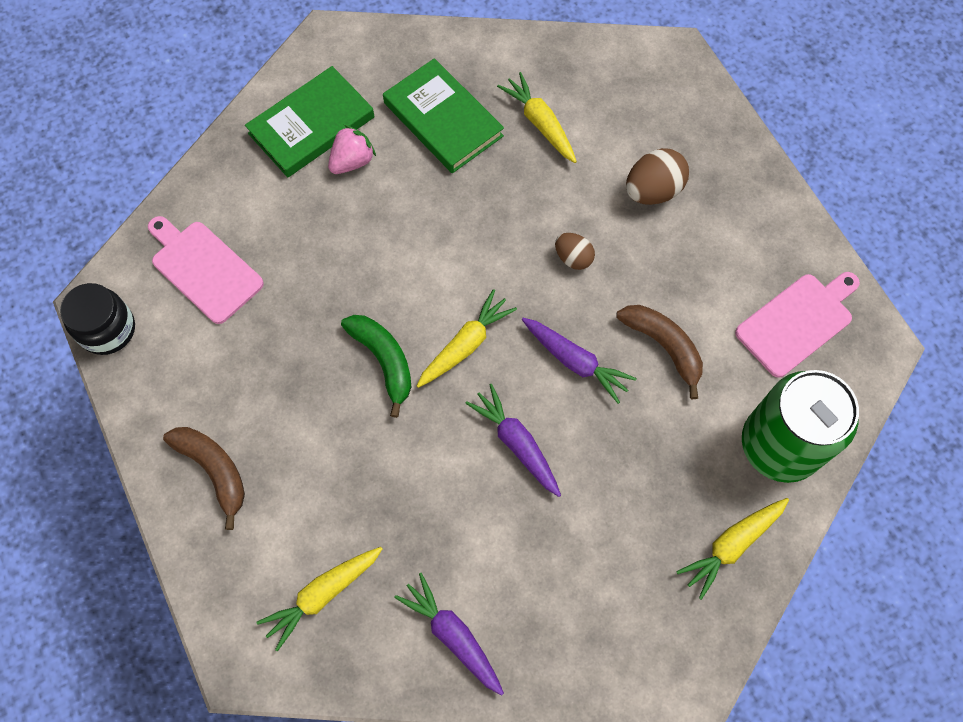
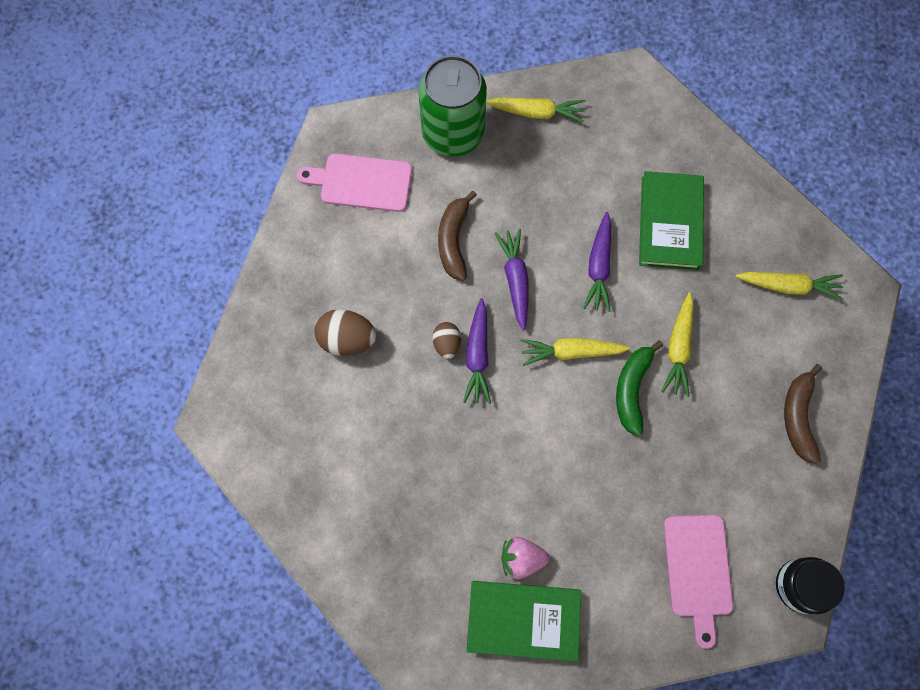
camera: 135 degrees left, 5 degrees up
(443, 119) = (426, 530): green book -> green book (670, 223)
(452, 635) = (732, 203): purple carrot -> purple carrot (477, 356)
(540, 123) = (364, 460): yellow carrot -> yellow carrot (678, 348)

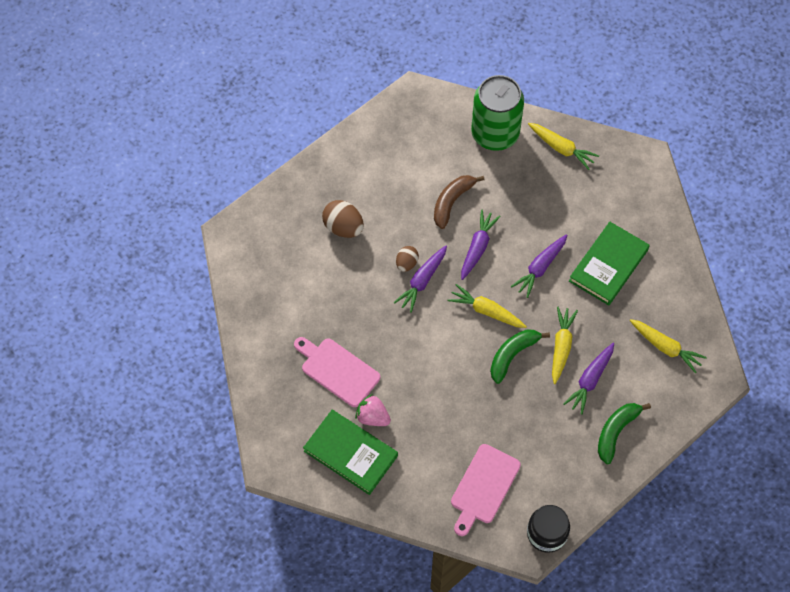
camera: 30 degrees right, 10 degrees down
(361, 182) = (413, 135): pink cutting board -> pink cutting board (337, 370)
(678, 348) = (561, 346): yellow carrot -> yellow carrot turned 150 degrees clockwise
(733, 371) = (590, 380): none -> purple carrot
(798, 416) = (616, 432): brown banana -> green banana

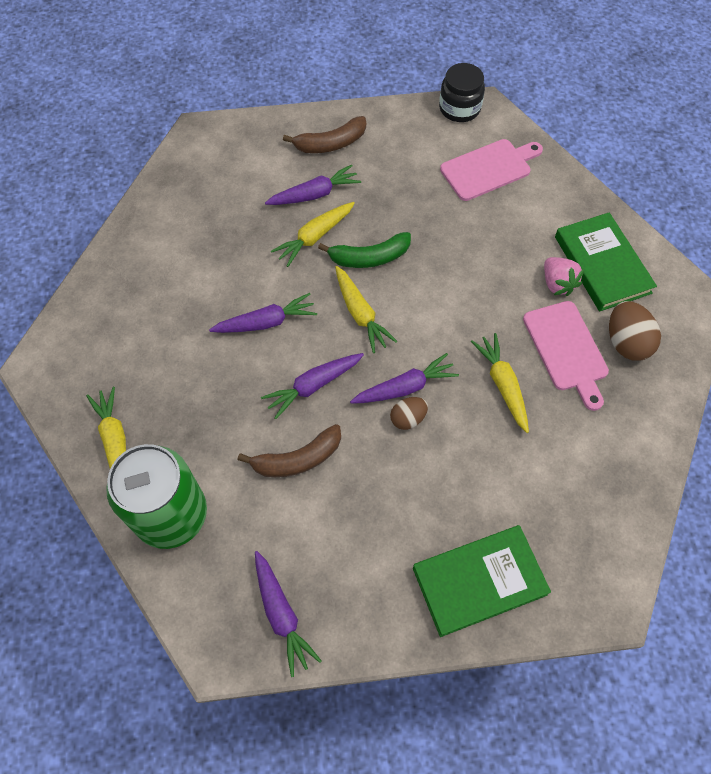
camera: 145 degrees left, 0 degrees up
(343, 227) = (453, 513): brown egg -> brown egg (626, 342)
(397, 126) = (282, 614): none -> purple carrot
(608, 265) = (195, 282): green book -> green book (479, 581)
(616, 432) = (330, 143): green banana -> brown banana
(665, 347) = (218, 180): yellow carrot -> yellow carrot (502, 385)

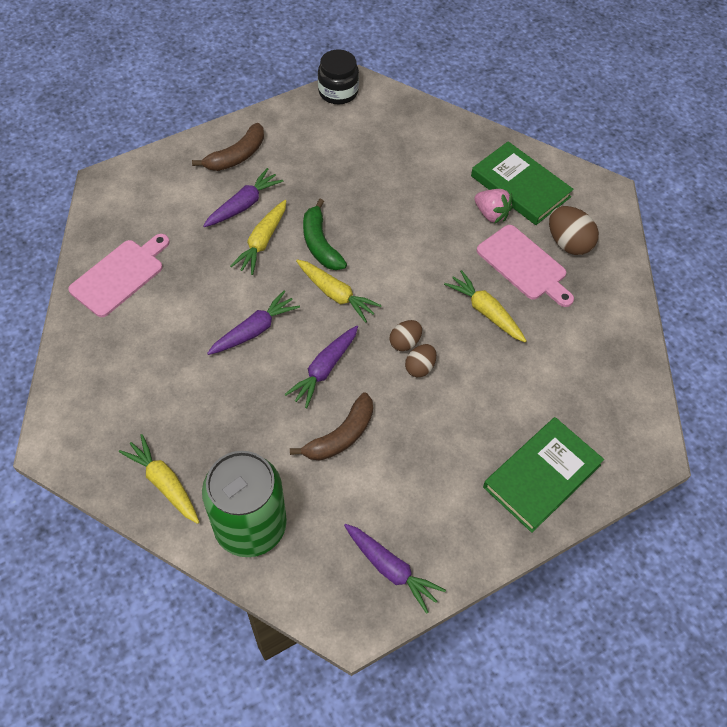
camera: 25 degrees left, 5 degrees down
(369, 257) = (320, 244): green banana -> green banana turned 105 degrees clockwise
(405, 387) = (405, 342): purple carrot -> brown egg
(489, 168) = (388, 136): pink cutting board -> pink cutting board (120, 275)

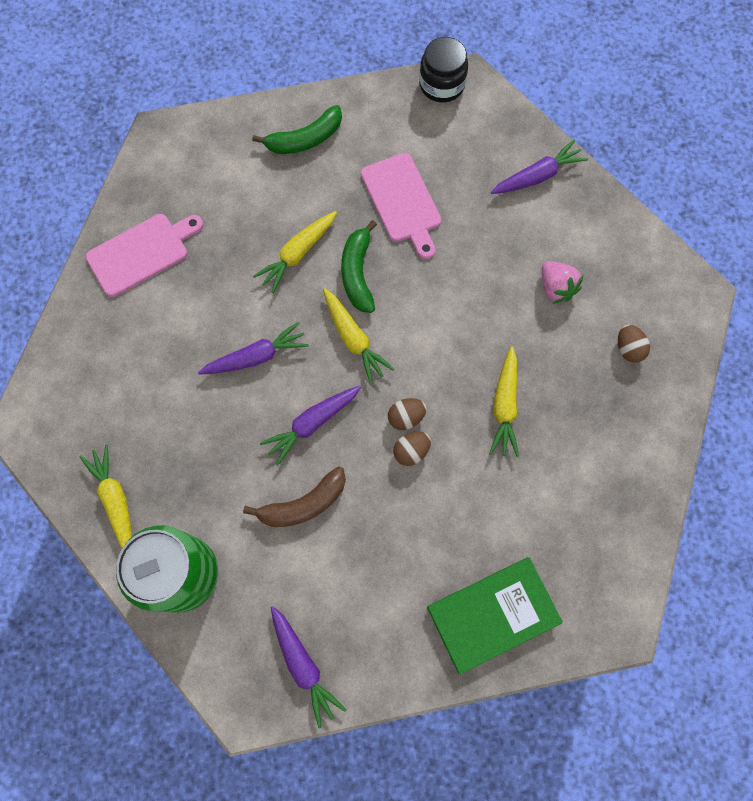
camera: 20 degrees right, 15 degrees up
(236, 156) = (305, 139): brown banana -> green banana
(244, 205) = (293, 202): purple carrot -> purple carrot (537, 176)
(485, 311) = (504, 406): yellow carrot -> yellow carrot turned 150 degrees counterclockwise
(520, 186) = (601, 262): green book -> none
(524, 265) = (568, 362): pink cutting board -> pink cutting board (402, 202)
(568, 243) = (628, 348): brown egg -> brown egg, size x0.62

